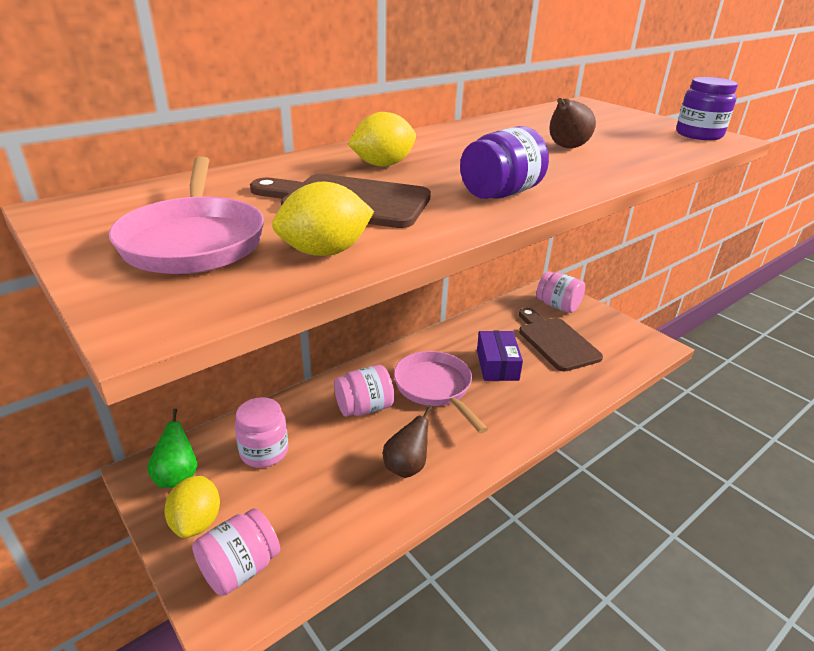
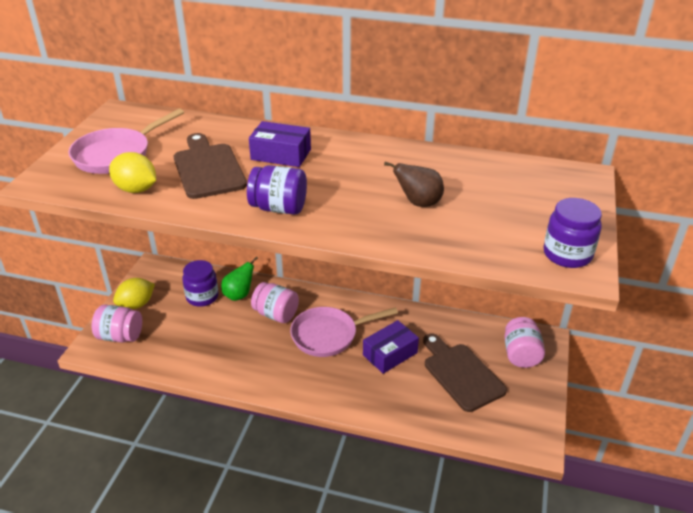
camera: 55 degrees right, 5 degrees up
(177, 476) = (159, 279): green pear -> green pear (239, 295)
(264, 451) = (202, 297): pink jar -> purple jar
(383, 165) = (281, 154): yellow lemon -> purple box
(406, 467) = (240, 359): brown pear -> none
(435, 388) = (328, 335): pink pan -> pink pan turned 135 degrees counterclockwise
(555, 341) = (461, 374): brown cutting board -> brown cutting board turned 60 degrees counterclockwise

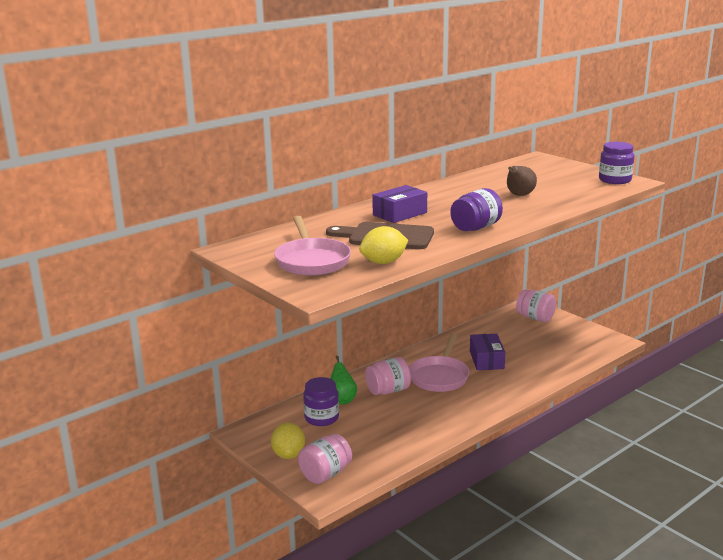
camera: 55 degrees left, 15 degrees down
(461, 374) = (533, 342): brown cutting board -> none

